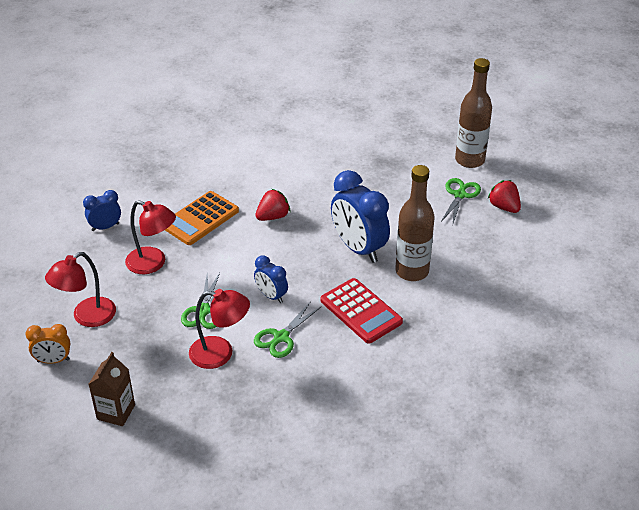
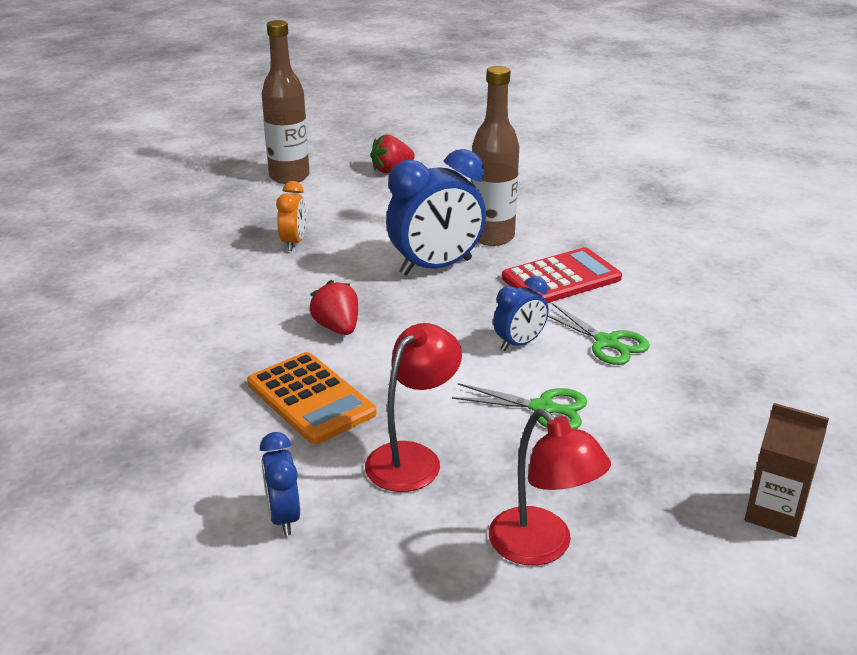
camera: 80 degrees left, 10 degrees down
(53, 360) = (656, 596): orange clock -> orange clock (293, 243)
(220, 353) = (639, 398): red lamp -> none
(460, 195) = (355, 191): green scissors -> none

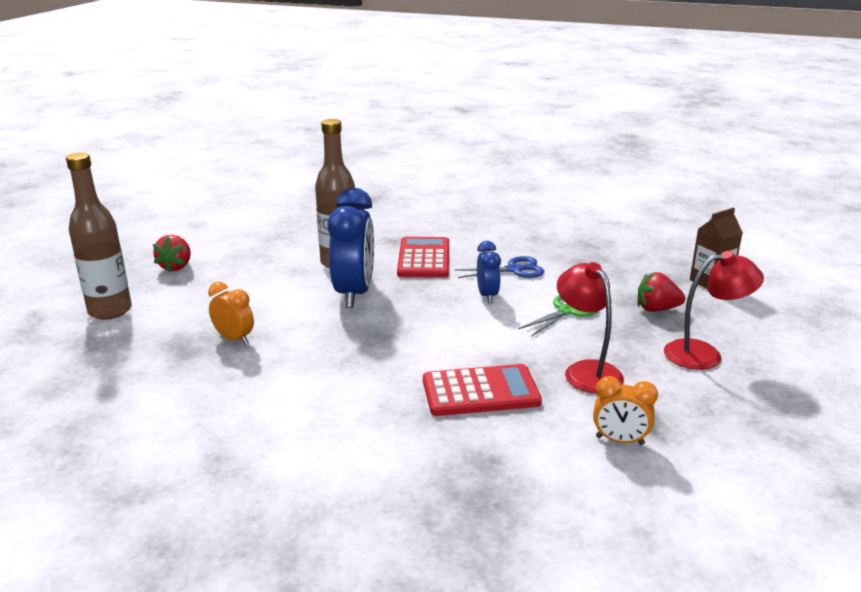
camera: 60 degrees left, 5 degrees down
(284, 517) = (620, 440): blue clock -> orange clock
(310, 399) = (480, 392): orange calculator -> red calculator
(337, 328) = (393, 355): red strawberry -> red strawberry (656, 309)
(607, 342) = (514, 270): green scissors -> blue scissors

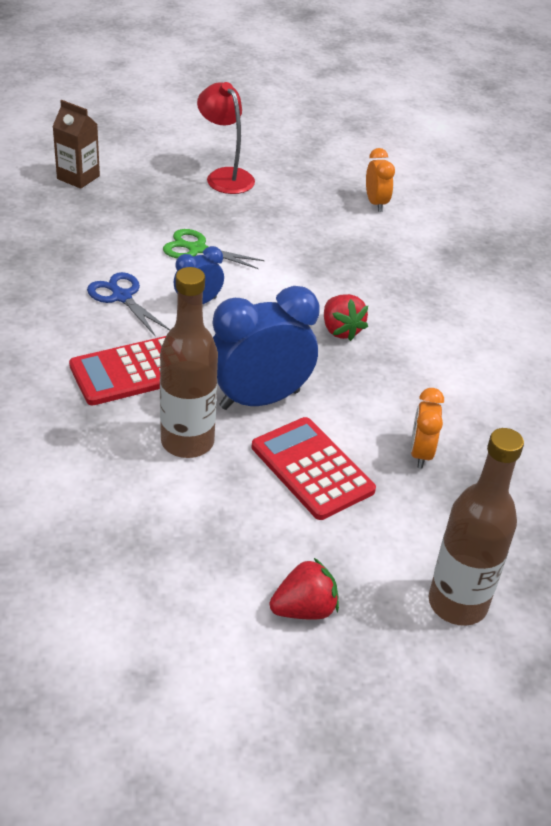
camera: 120 degrees left, 15 degrees up
(480, 392) = (371, 272): red calculator -> red calculator (312, 468)
(586, 371) = (296, 227): red lamp -> none
(656, 309) = (158, 202): red strawberry -> red strawberry (341, 330)

